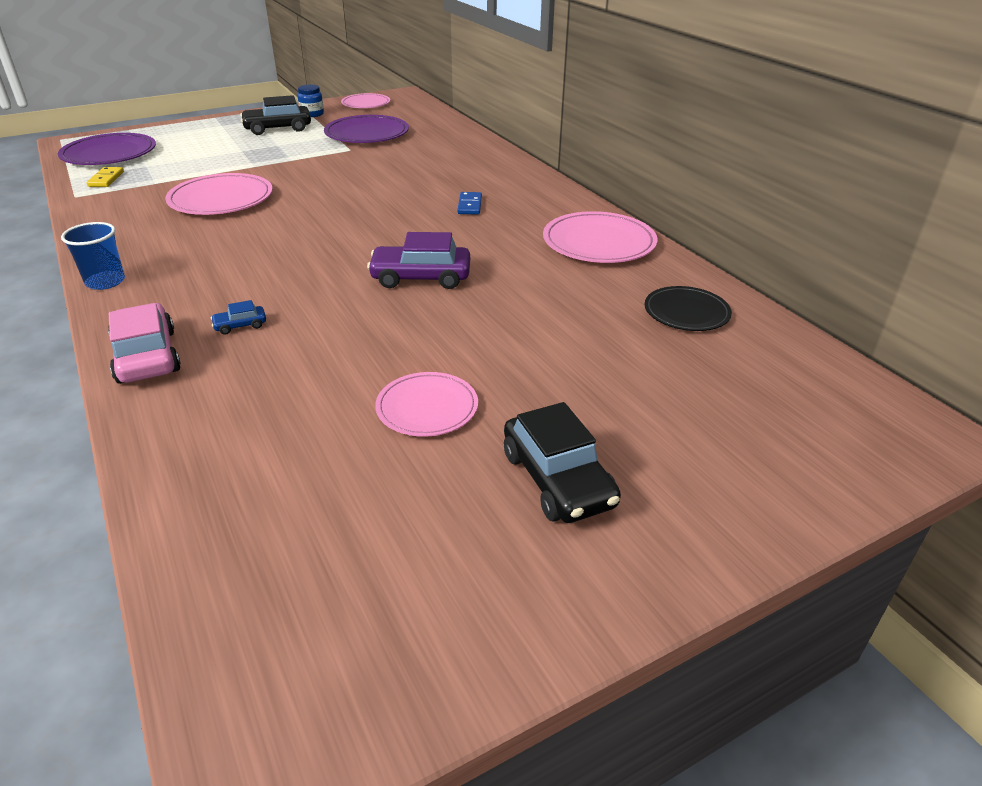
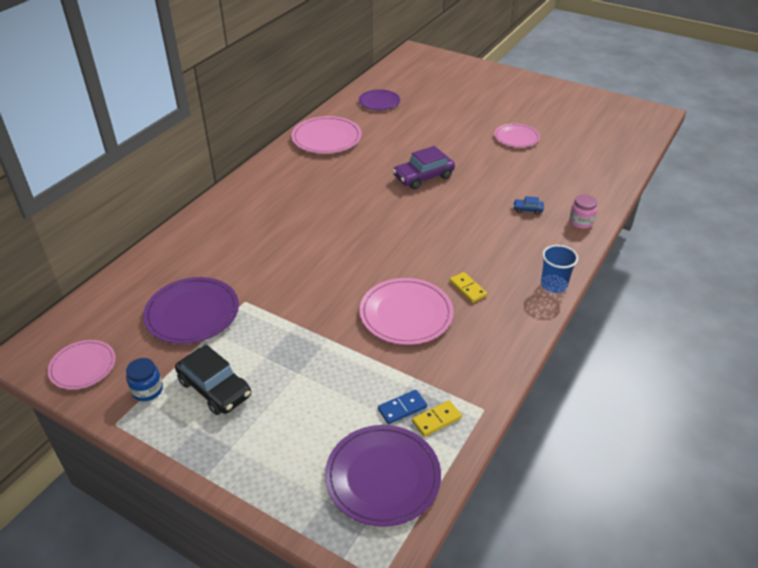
camera: 120 degrees left, 5 degrees up
(147, 356) = (581, 222): pink car -> pink jar
(194, 235) = (467, 289): none -> yellow domino
(240, 325) = (527, 209): blue car -> blue car turned 150 degrees clockwise
(421, 277) = (423, 177): purple car -> purple car turned 90 degrees clockwise
(470, 205) = (314, 195): blue domino -> blue domino (402, 408)
(558, 479) = (517, 103): black car -> none
(686, 312) = (379, 102): black plate -> purple plate

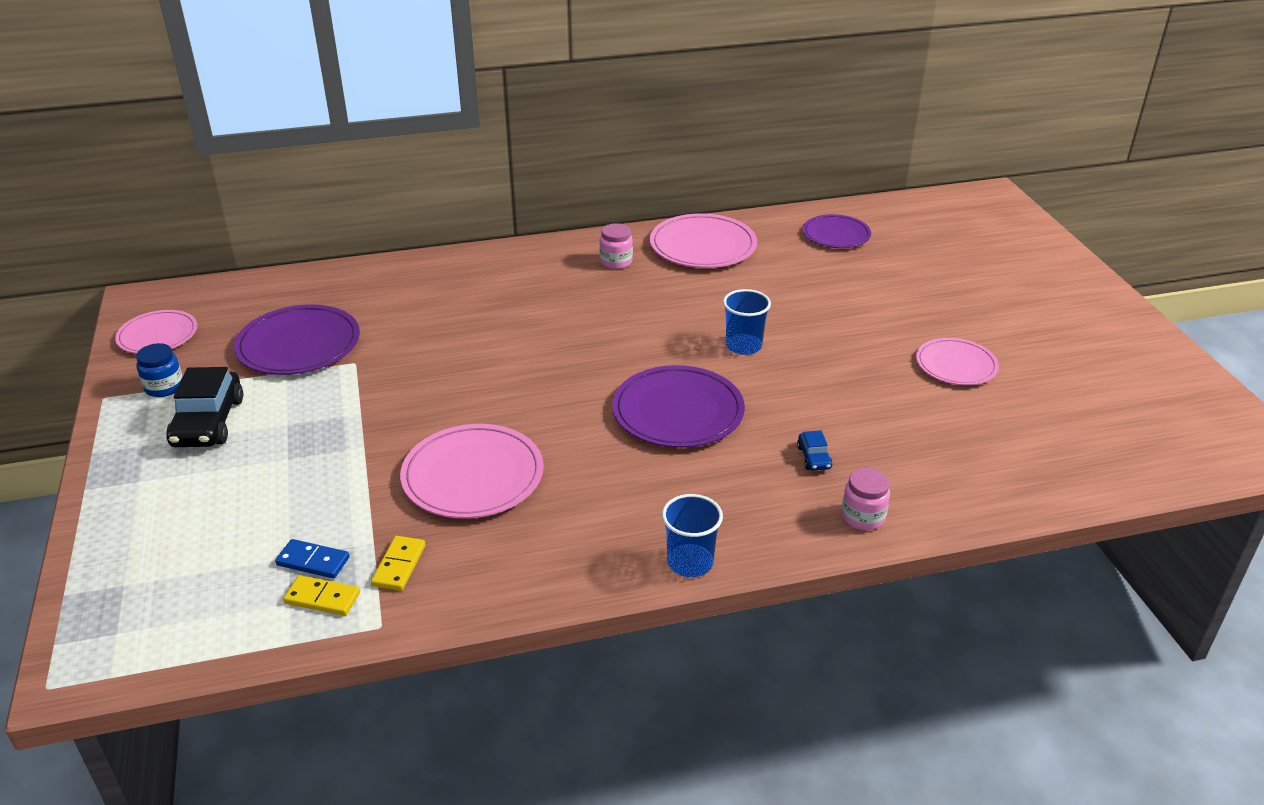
camera: 45 degrees right, 5 degrees down
(297, 168) = (616, 262): none -> pink jar
(383, 477) = (193, 607): purple plate -> purple plate (678, 411)
(423, 177) = (743, 346): purple car -> blue cup
(467, 289) = (581, 496): yellow domino -> yellow domino (399, 565)
(527, 209) = (814, 457): blue car -> blue car turned 150 degrees counterclockwise

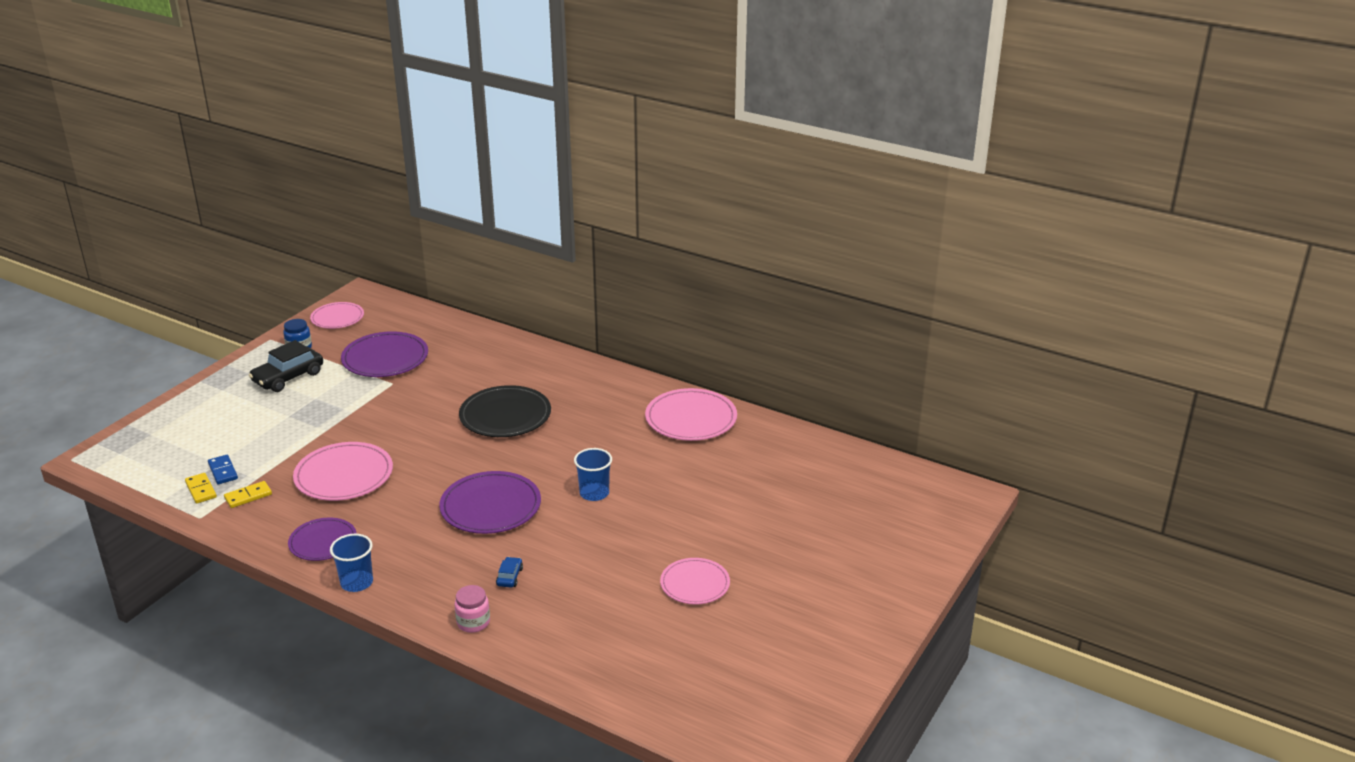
camera: 45 degrees right, 5 degrees down
(535, 328) = (505, 415): none -> black plate
(616, 262) = (620, 400): pink jar -> none
(814, 457) = (509, 577): blue car -> blue car turned 150 degrees clockwise
(836, 234) = (792, 459): purple plate -> purple plate (323, 542)

